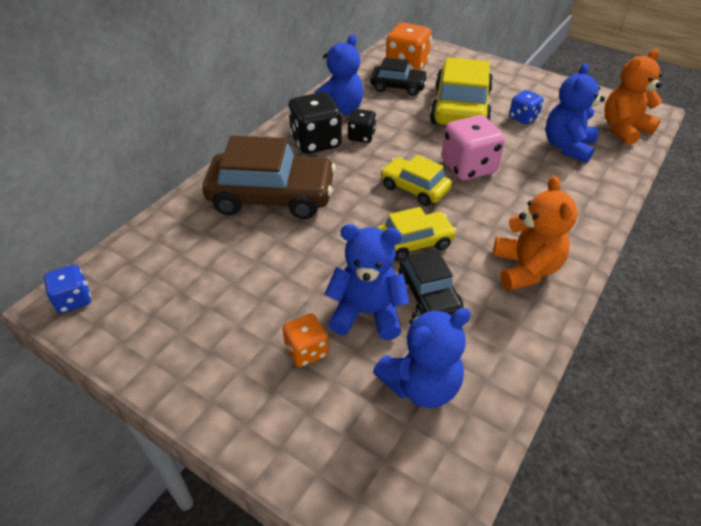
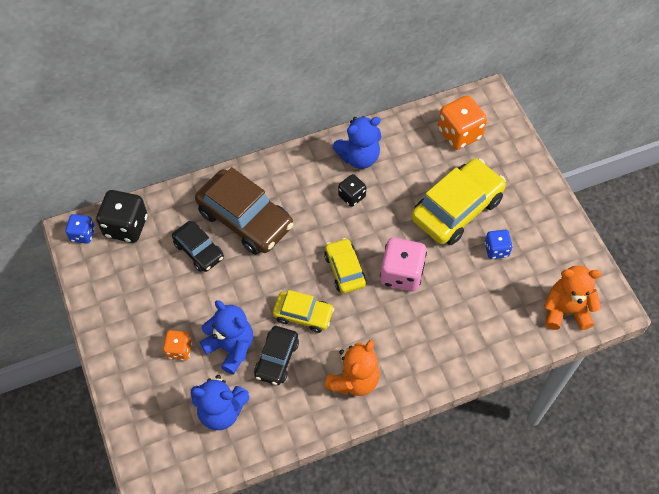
camera: 35 degrees right, 15 degrees up
(316, 142) = (314, 183): black dice -> black dice (126, 226)
(398, 87) = (429, 155): black car -> black car (198, 250)
(567, 147) = (498, 300): blue teddy bear -> none

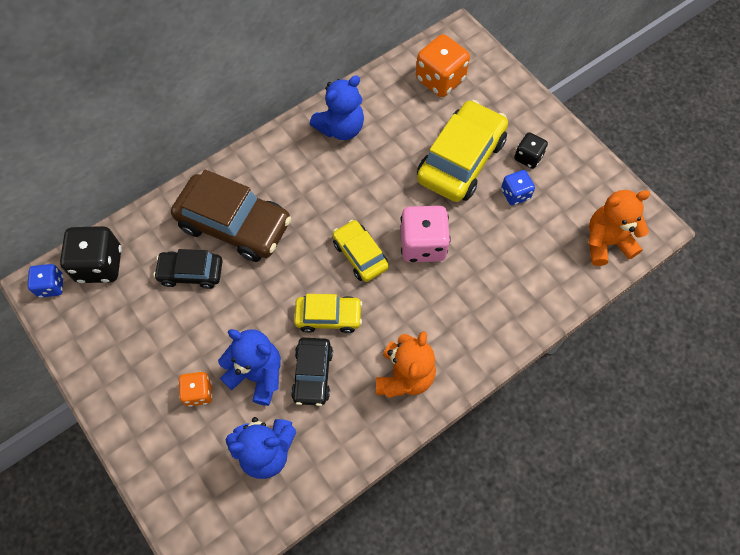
camera: 15 degrees left, 5 degrees up
(198, 250) = (191, 272): black car -> black car turned 150 degrees clockwise
(352, 196) = (345, 172): black dice -> black dice (528, 157)

